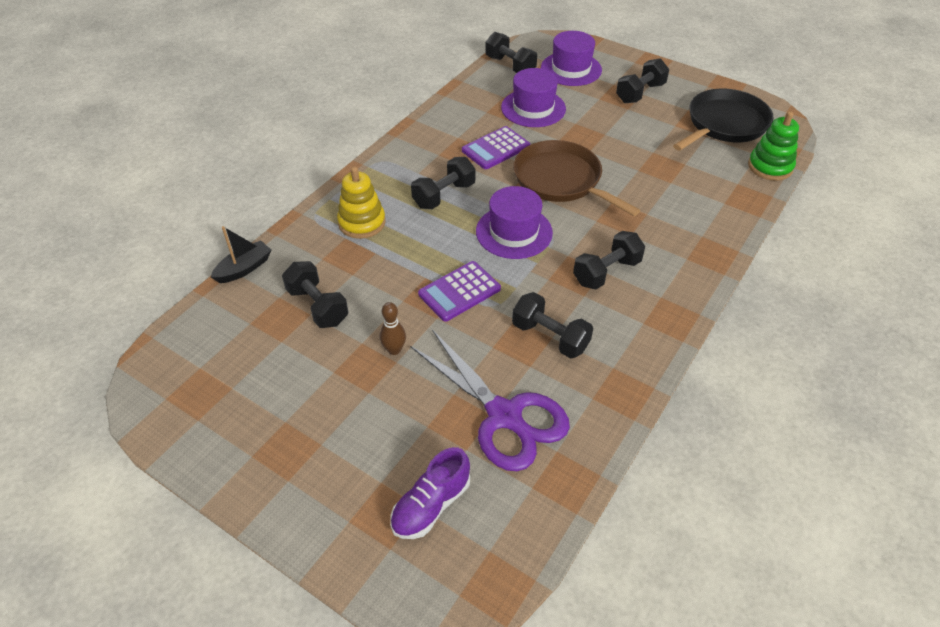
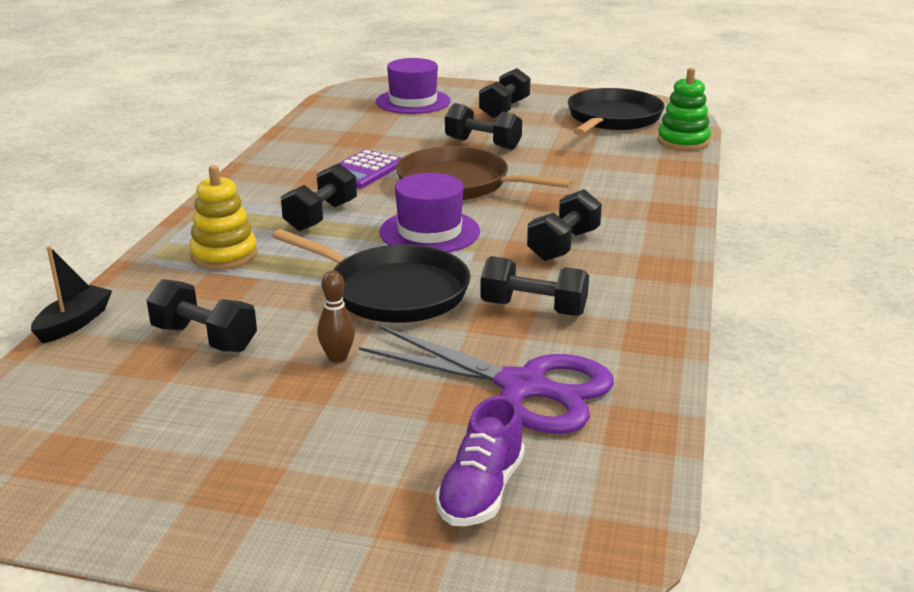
camera: 20 degrees left, 20 degrees down
(459, 291) = (393, 291): purple calculator -> black pan
(510, 66) = (339, 108): black dumbbell -> black dumbbell (483, 144)
(533, 108) = (388, 135): purple hat -> none

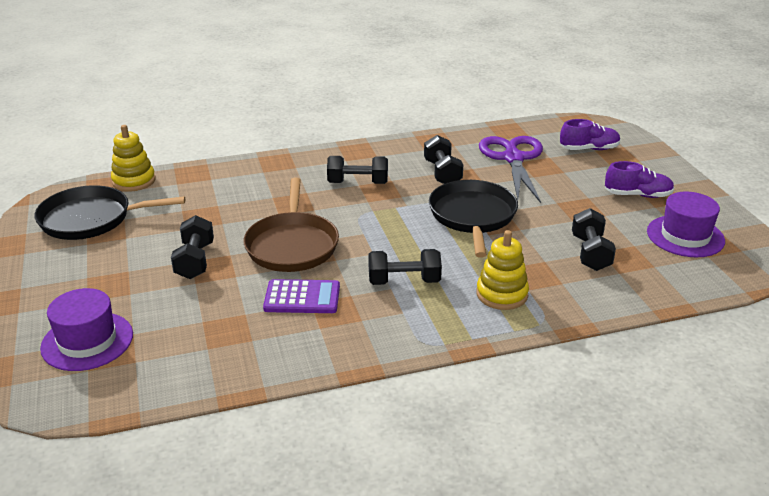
camera: 120 degrees left, 5 degrees up
(74, 323) = (640, 307): black boat -> none
(270, 458) = (637, 195): none -> purple shoe
(337, 358) = (552, 208): brown bowling pin -> none
(429, 232) = (384, 230): purple hat -> purple hat (685, 236)
(504, 109) = (88, 278): black dumbbell -> none
(683, 141) = (134, 181): green stacking toy -> yellow stacking toy

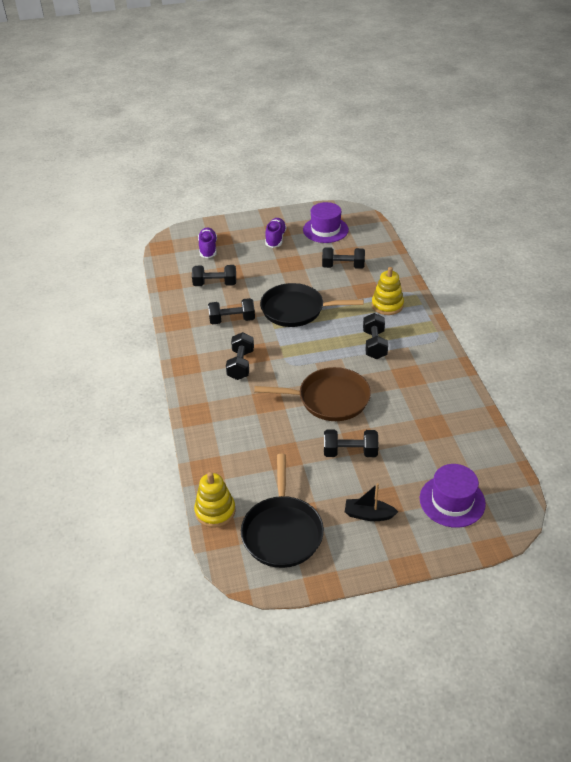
camera: 85 degrees left, 10 degrees up
(91, 274) = (368, 515): none -> black boat
(302, 297) = (394, 392): purple calculator -> none
(513, 158) = (215, 284): purple scissors -> black dumbbell

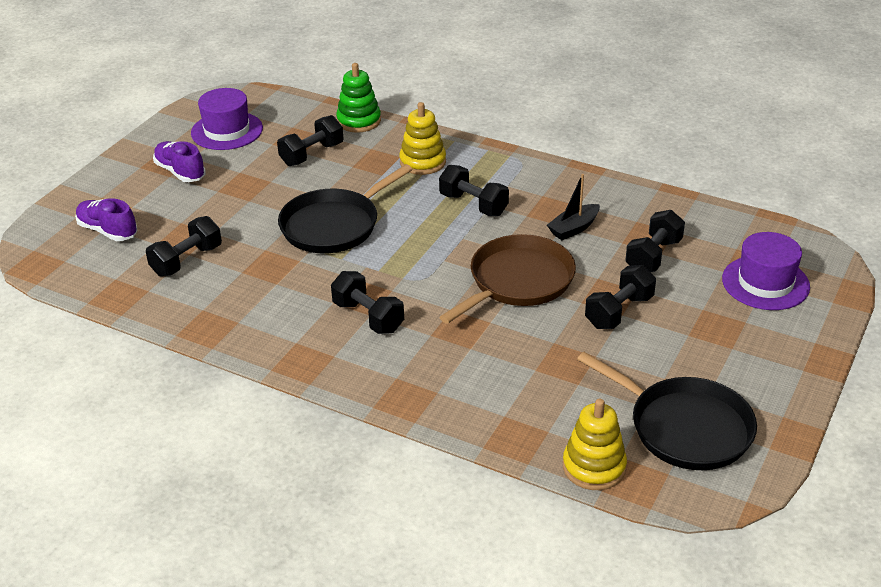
camera: 50 degrees left, 5 degrees down
(232, 320) = (277, 282): black dumbbell -> black dumbbell (653, 256)
(368, 515) = (726, 349): black boat -> black boat (574, 228)
(392, 262) = (359, 121): none -> green stacking toy

